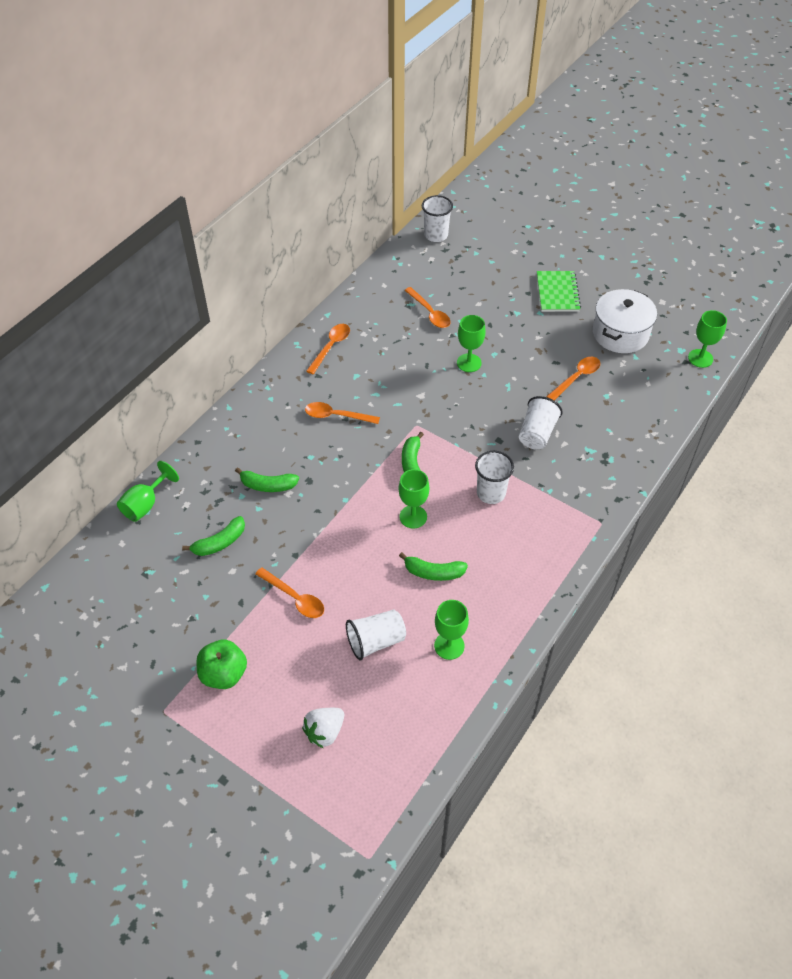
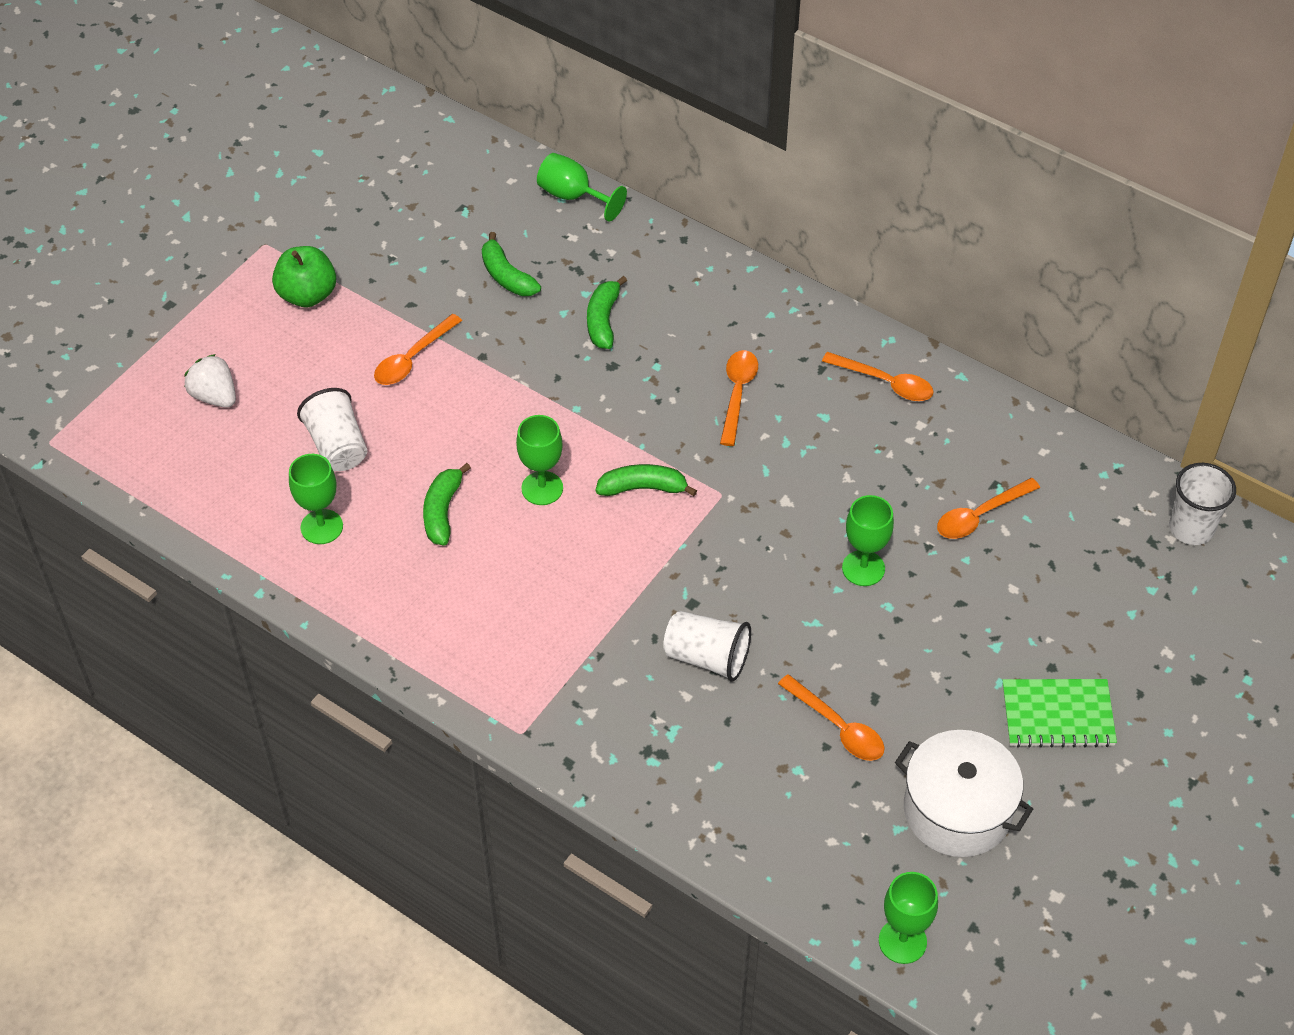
camera: 90 degrees right, 0 degrees up
(491, 493) = (584, 587): white cup -> none

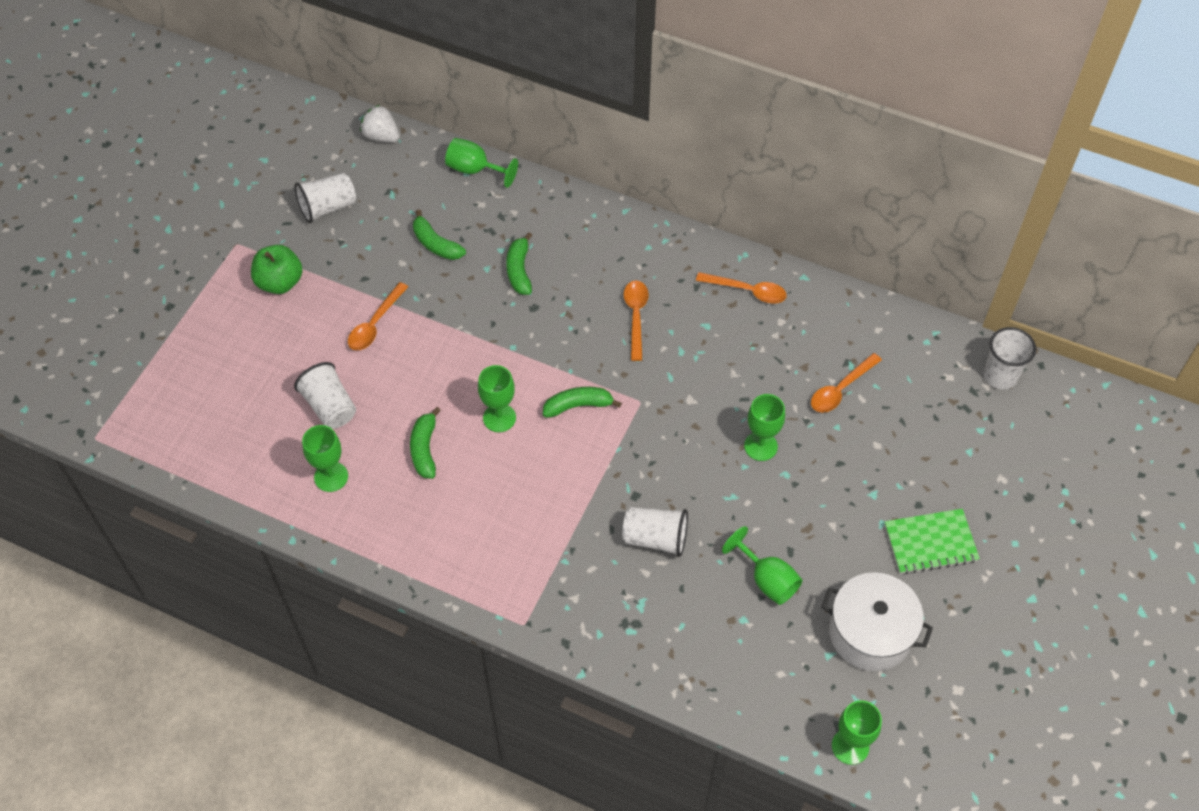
camera: 10 degrees left, 5 degrees up
(215, 396) = (222, 379): white strawberry -> white strawberry (381, 136)
(383, 216) = (328, 207): none -> white cup
(838, 727) = (767, 579): orange spoon -> green goblet

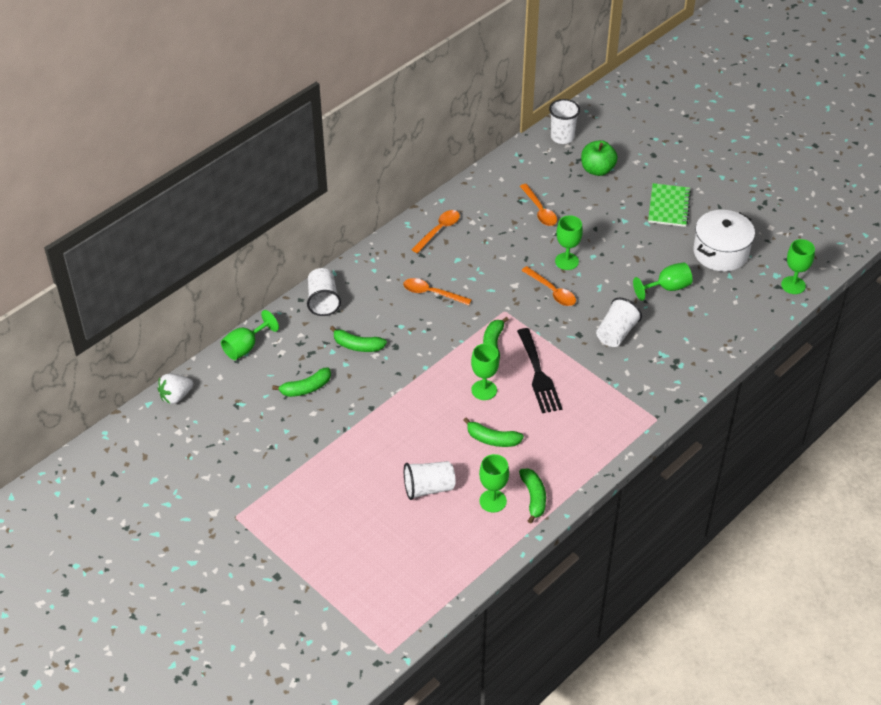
camera: 70 degrees left, 10 degrees down
(280, 282) = (291, 495): green apple -> green apple (597, 170)
(328, 207) = (231, 447): white cup -> white cup (323, 301)
(349, 518) = (533, 498): none -> green banana
(375, 324) = (364, 443): orange spoon -> orange spoon (552, 291)
(547, 469) = (538, 375): none -> black fork

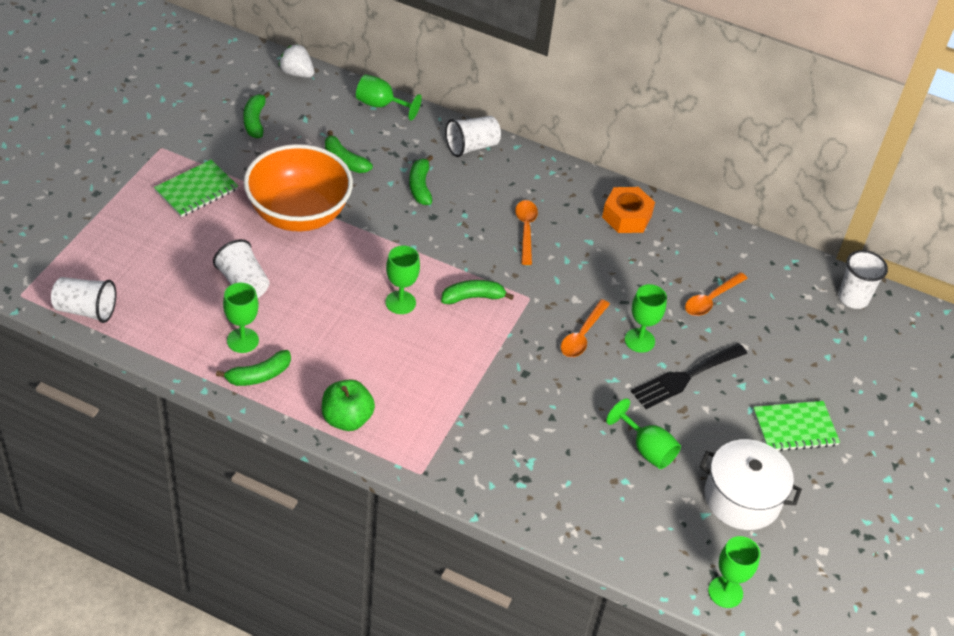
camera: 65 degrees right, 0 degrees up
(302, 500) = (196, 190): none -> green notebook
(360, 434) = (298, 214): none -> orange bowl
(439, 230) = (626, 217): orange spoon -> orange nut
(492, 439) = (331, 323): green banana -> green banana (255, 121)
(538, 375) = (444, 347): black fork -> black fork (685, 377)
(597, 170) = (816, 343): green apple -> green apple (347, 419)
(616, 333) = (544, 409): white cup -> white cup (86, 310)

